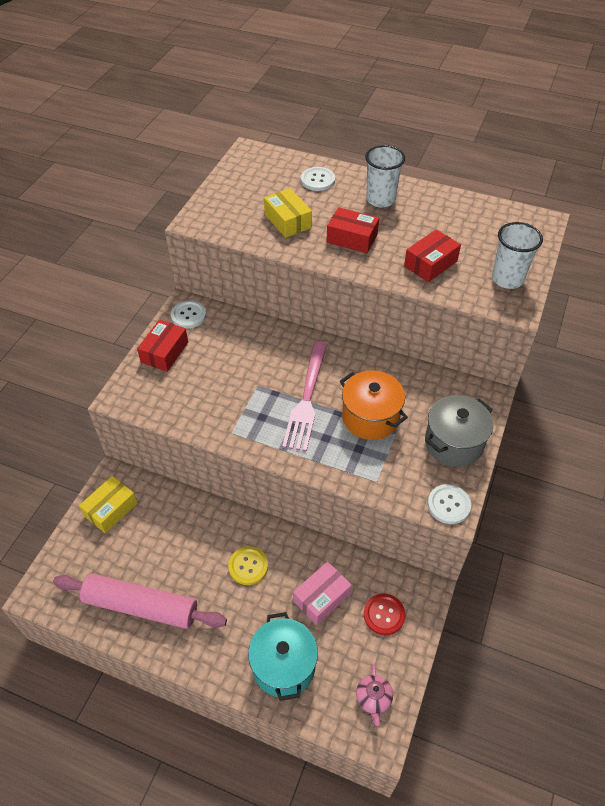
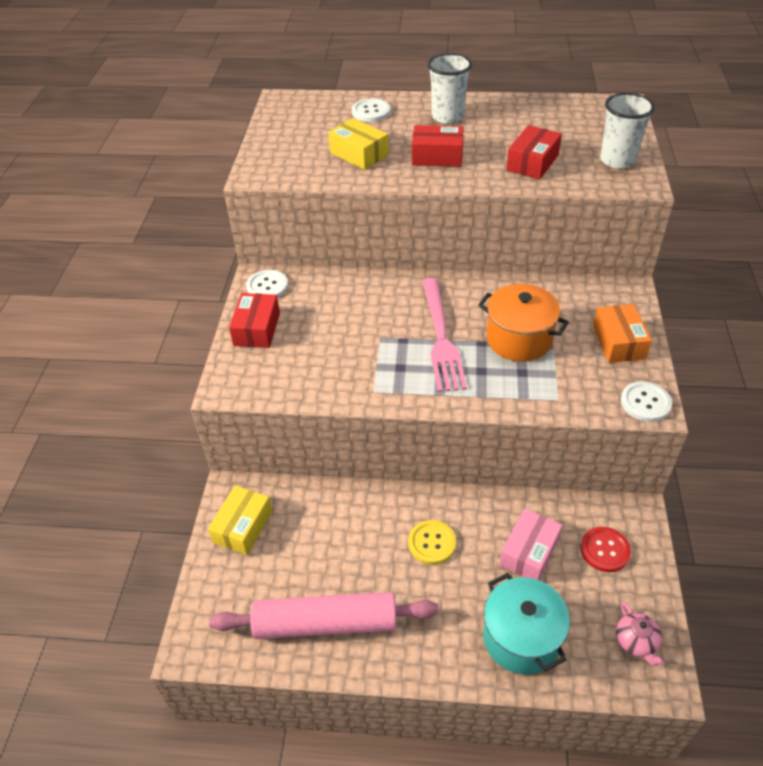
camera: 15 degrees left, 5 degrees down
(454, 443) = (618, 342): grey pot -> orange box

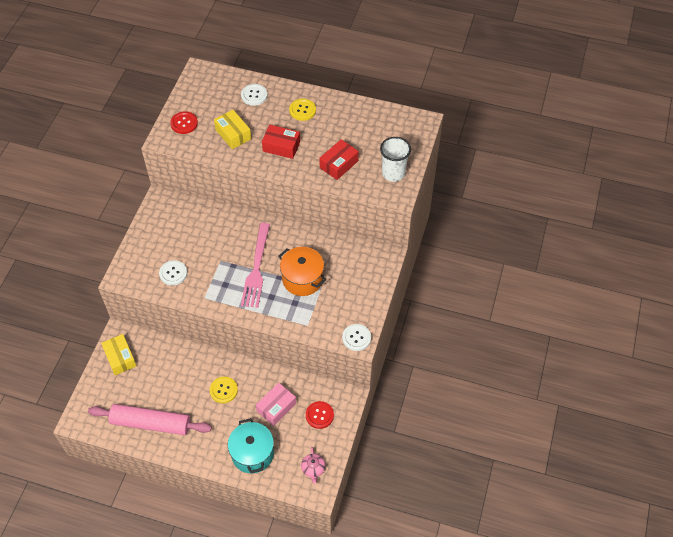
camera: 10 degrees right, 10 degrees up
(243, 527) = (120, 358): yellow box -> yellow box turned 60 degrees counterclockwise
(257, 329) = (149, 239): red box -> none
(267, 286) = (163, 207): white button -> white button (173, 273)
(280, 153) = (184, 123): none -> red button
(447, 116) = (302, 110): white cup -> yellow button
(618, 342) = (361, 294): orange box -> none

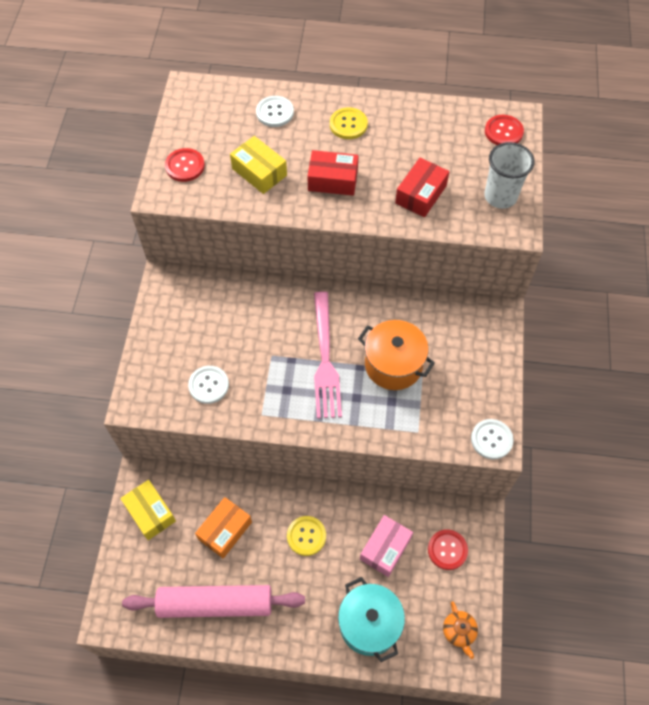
camera: 10 degrees left, 5 degrees up
(168, 377) = (225, 530): none -> orange box
(313, 469) = (459, 631): pink teapot -> orange teapot
(409, 130) = (503, 132): none -> red button

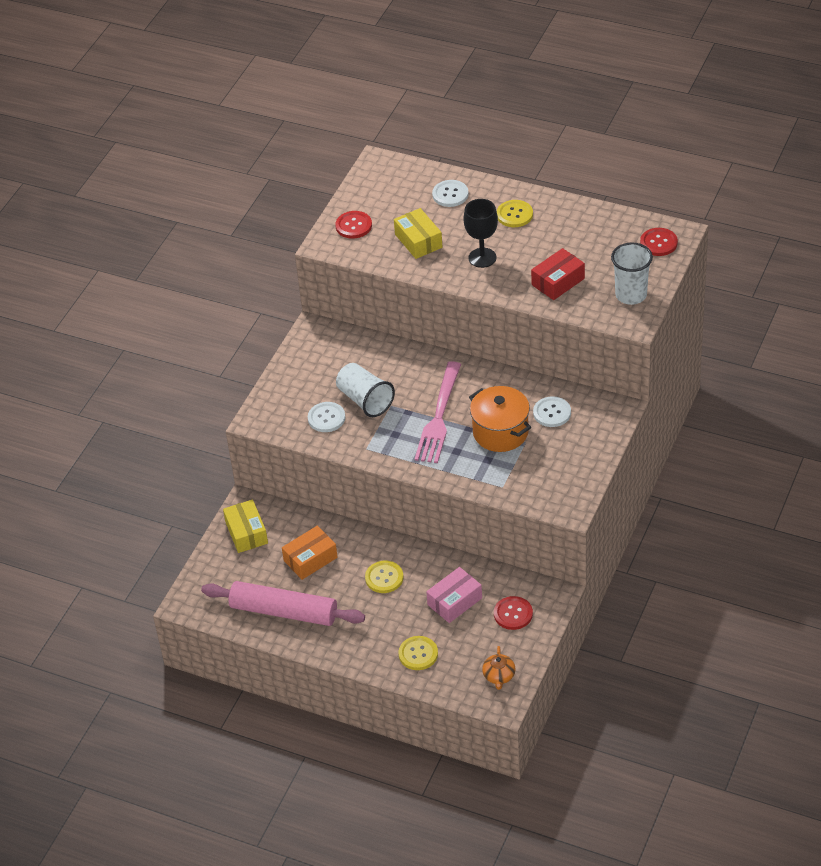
camera: 20 degrees right, 15 degrees down
(243, 355) = (365, 400): none -> white cup
(332, 180) = (482, 258): red box -> black goblet
(369, 624) = (418, 654): turquoise pot -> yellow button
(491, 439) = (567, 504): white button -> white button (552, 413)

